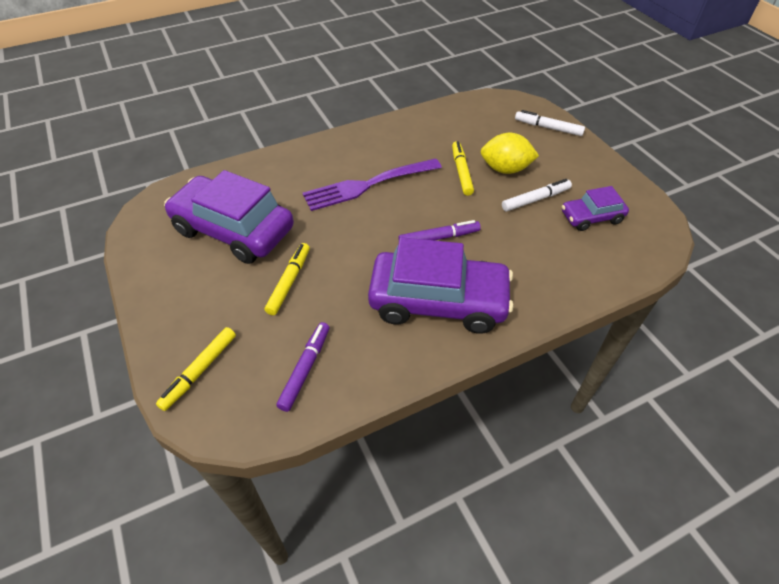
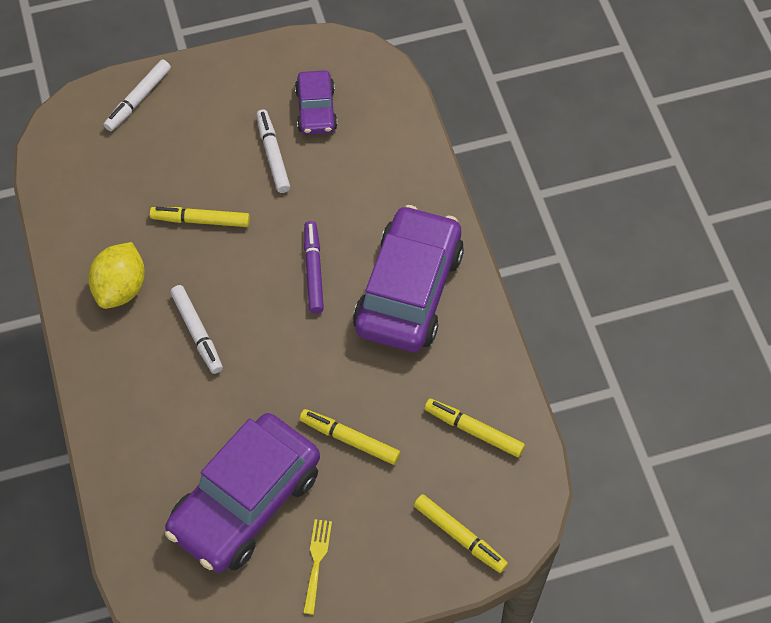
camera: 80 degrees left, 10 degrees up
(182, 277) = (317, 563): none -> yellow fork
(305, 369) = (474, 431): purple marker -> yellow marker
(369, 184) = (197, 332): purple fork -> white marker
(505, 169) = (209, 171): yellow lemon -> yellow lemon (121, 288)

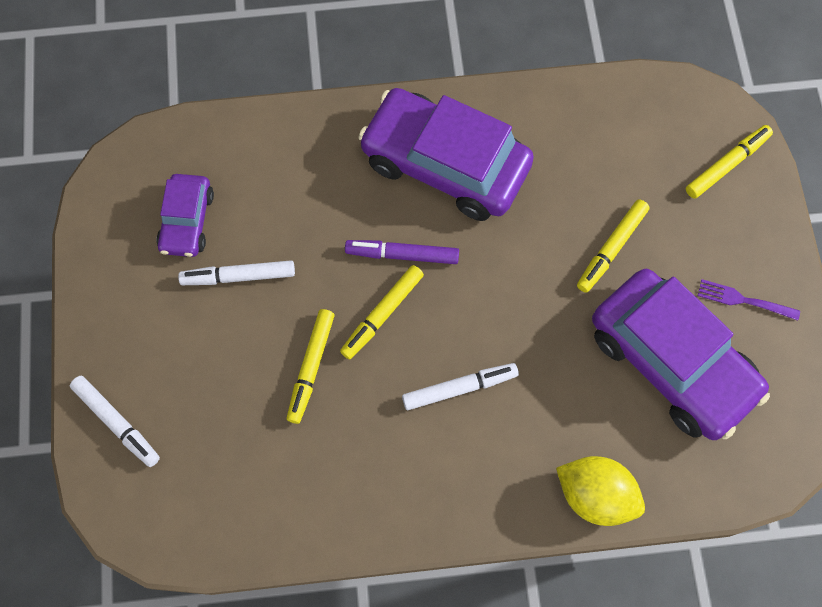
camera: 80 degrees left, 10 degrees up
(121, 288) = (386, 469): yellow lemon -> yellow lemon (595, 495)
(316, 110) = (187, 221): purple car -> purple car turned 90 degrees clockwise
(317, 563) = (744, 300): yellow fork -> purple fork
(474, 431) = (616, 132): yellow marker -> yellow marker (383, 314)

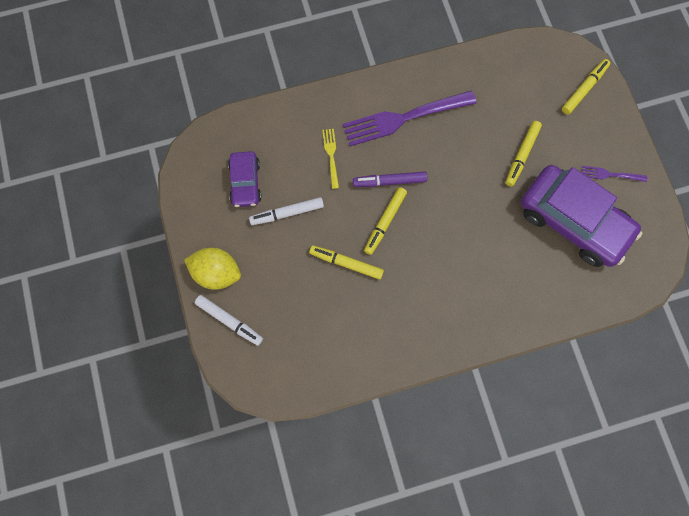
camera: 10 degrees left, 5 degrees up
(311, 367) = (347, 263): yellow marker -> yellow marker turned 105 degrees clockwise
(323, 203) = (331, 156): none -> yellow fork
(445, 164) = (405, 118): purple car -> purple fork
(458, 388) = (443, 261): white marker -> none
(595, 495) = (541, 313): yellow lemon -> yellow lemon (217, 272)

